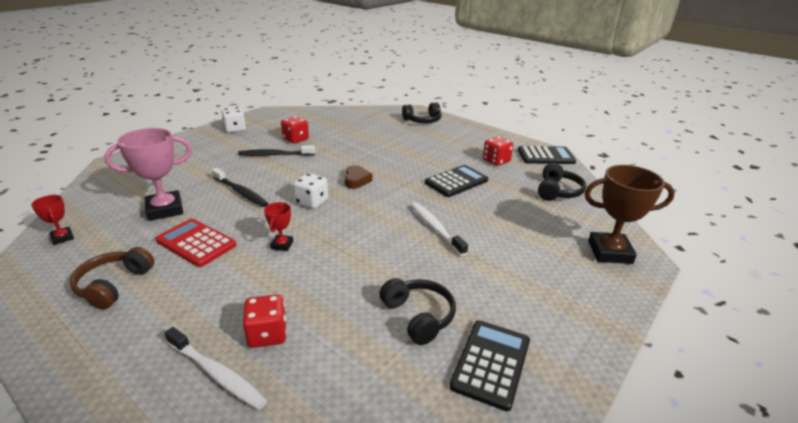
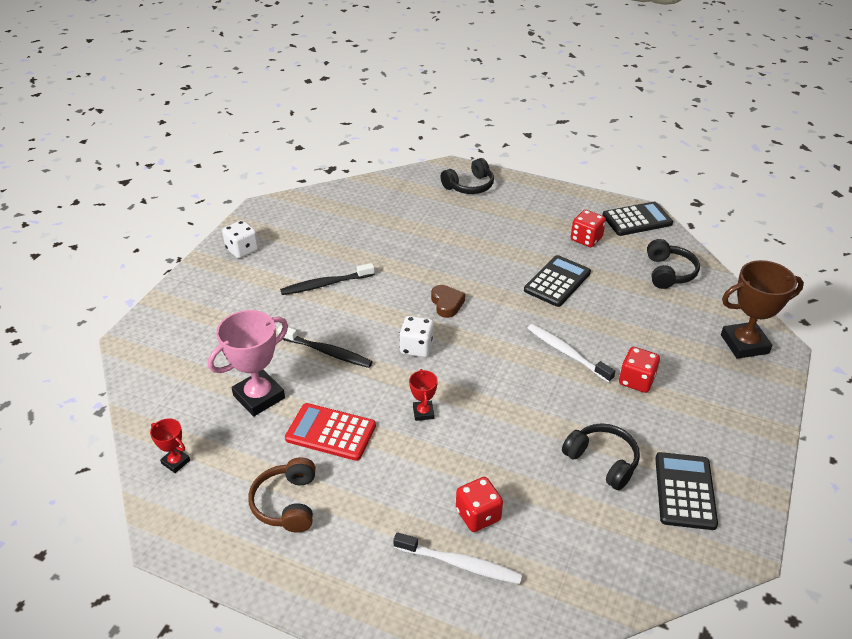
camera: 15 degrees left, 10 degrees up
(296, 139) = (332, 252): red dice -> red dice (636, 380)

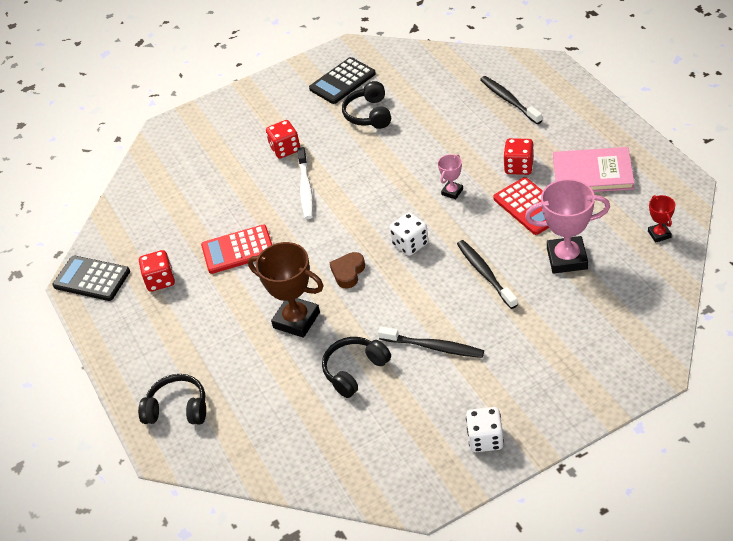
camera: 135 degrees left, 5 degrees up
(287, 503) = (592, 173): brown headphones -> pink book
(423, 412) = (452, 192): red trophy -> pink trophy
(460, 564) = (509, 100): white toothbrush -> black toothbrush
(478, 515) = (475, 118): red dice -> red dice (519, 167)
(557, 281) = (238, 250): black calculator -> red calculator
(668, 272) = (145, 215): black headphones -> black headphones (354, 371)
(744, 344) = (182, 140): brown trophy -> brown trophy (296, 320)

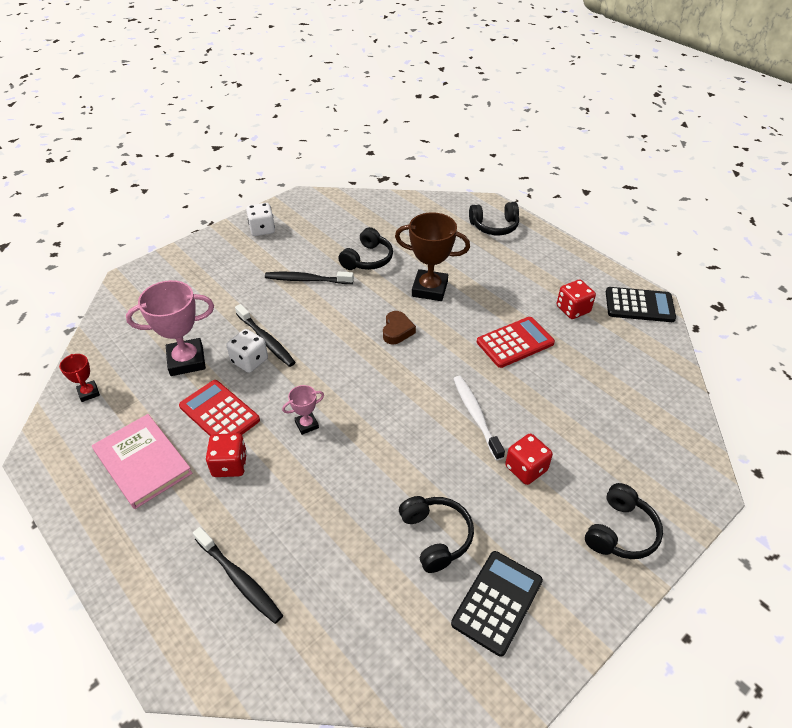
camera: 160 degrees right, 0 degrees up
(241, 109) = (620, 531): none -> black headphones
(410, 244) = (343, 362): white dice -> white dice (249, 361)
(452, 192) = (307, 425): pink trophy -> pink trophy turned 45 degrees clockwise
(592, 173) = (143, 462): pink book -> pink book turned 60 degrees clockwise

